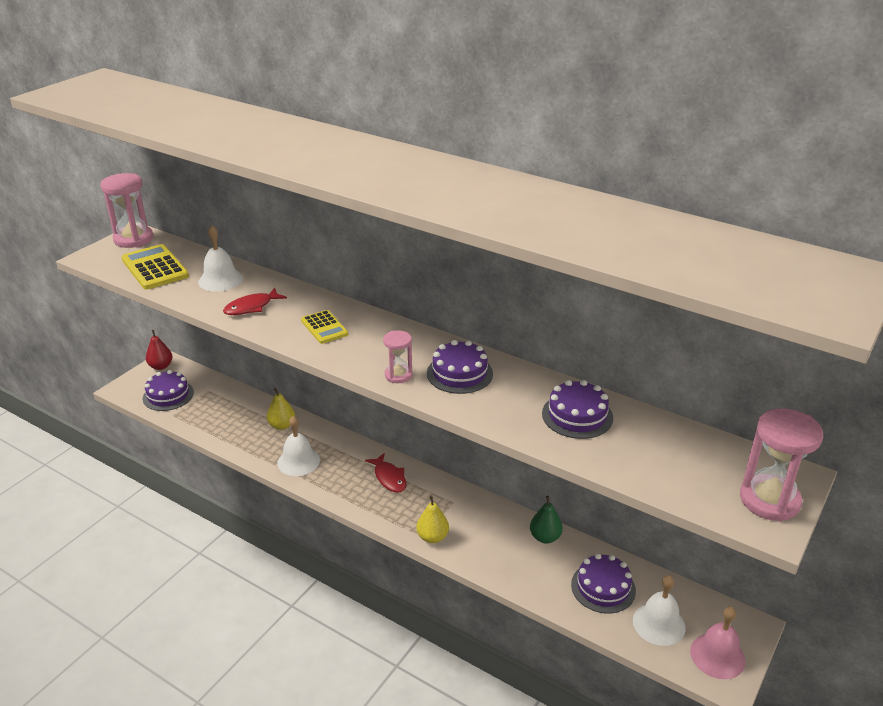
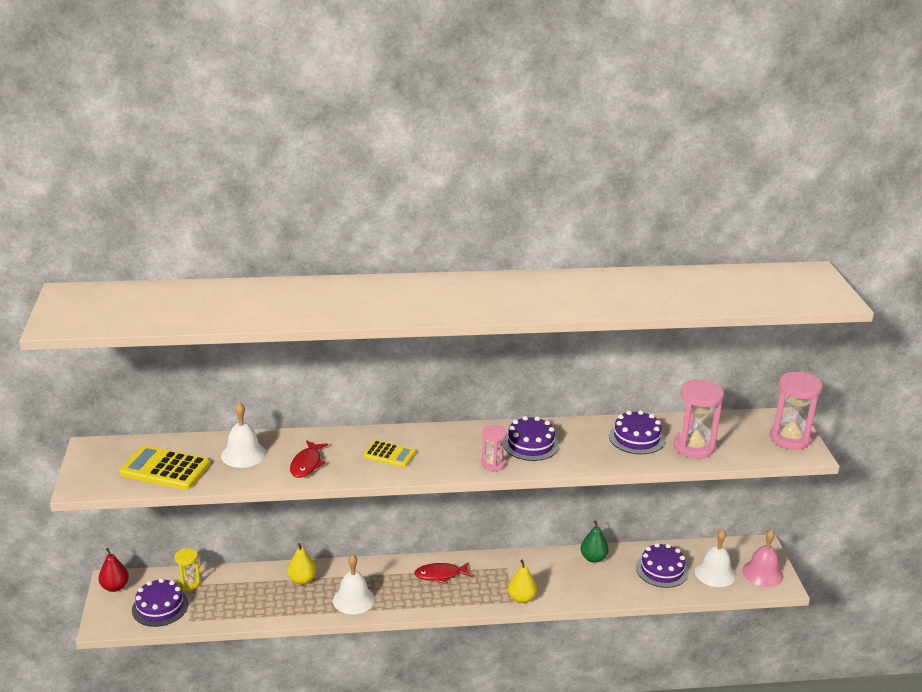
camera: 40 degrees left, 5 degrees down
(133, 239) = (97, 453): pink hourglass -> pink hourglass (694, 447)
(206, 387) = (189, 583): none -> yellow hourglass
(389, 478) = (440, 575): red fish -> red fish turned 150 degrees clockwise

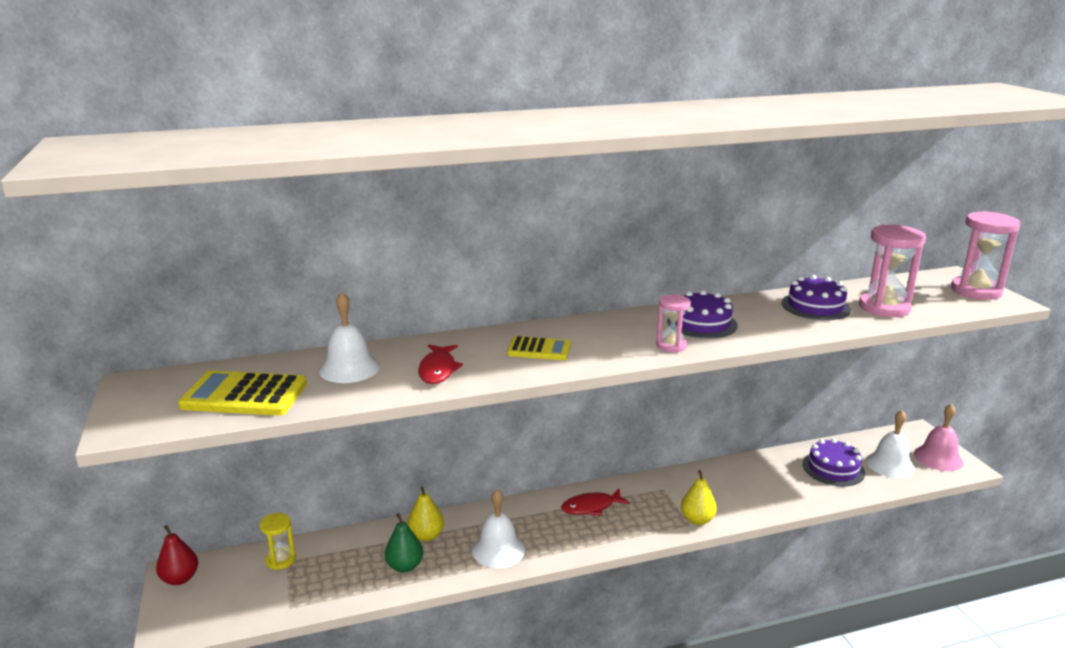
camera: 10 degrees left, 5 degrees down
(160, 607) = (246, 595): purple cake -> none
(593, 558) = (753, 466): green pear -> green pear (405, 566)

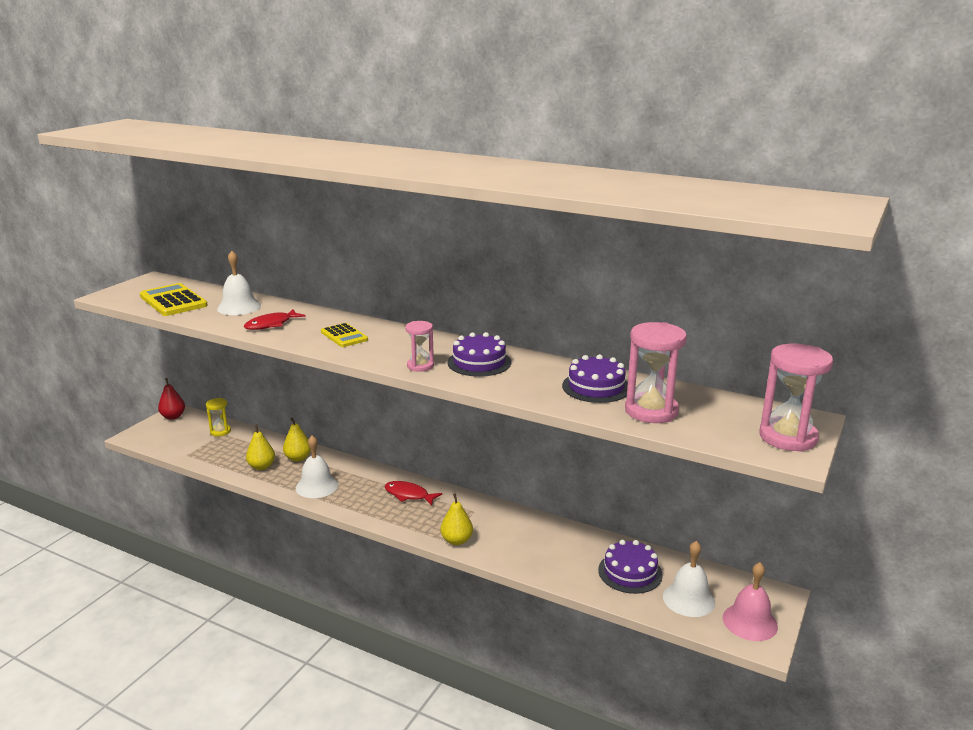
camera: 45 degrees right, 0 degrees up
(405, 566) = (261, 466): green pear -> yellow pear

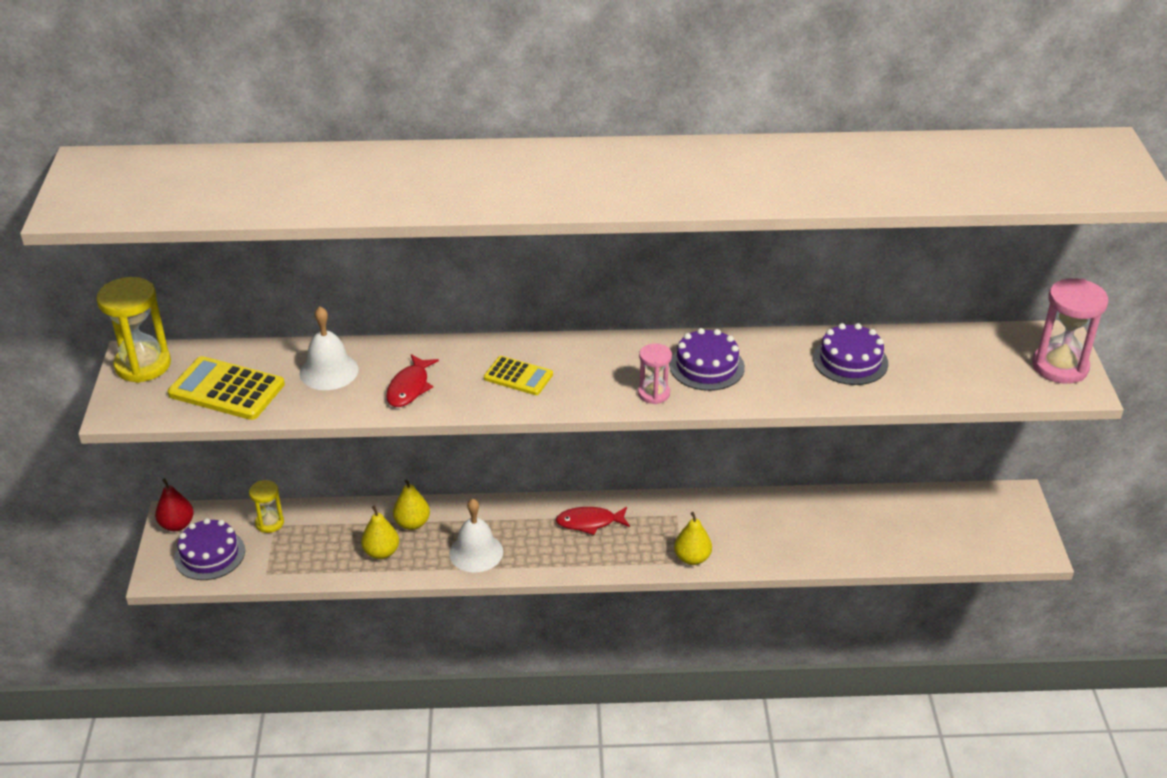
camera: 30 degrees left, 15 degrees up
(150, 282) = (143, 365): none -> yellow hourglass
(630, 572) = (880, 525): purple cake -> purple cake (209, 554)
(651, 411) = (926, 376): pink hourglass -> none
(688, 599) = (950, 532): white bell -> none
(750, 622) = (1014, 534): pink bell -> none

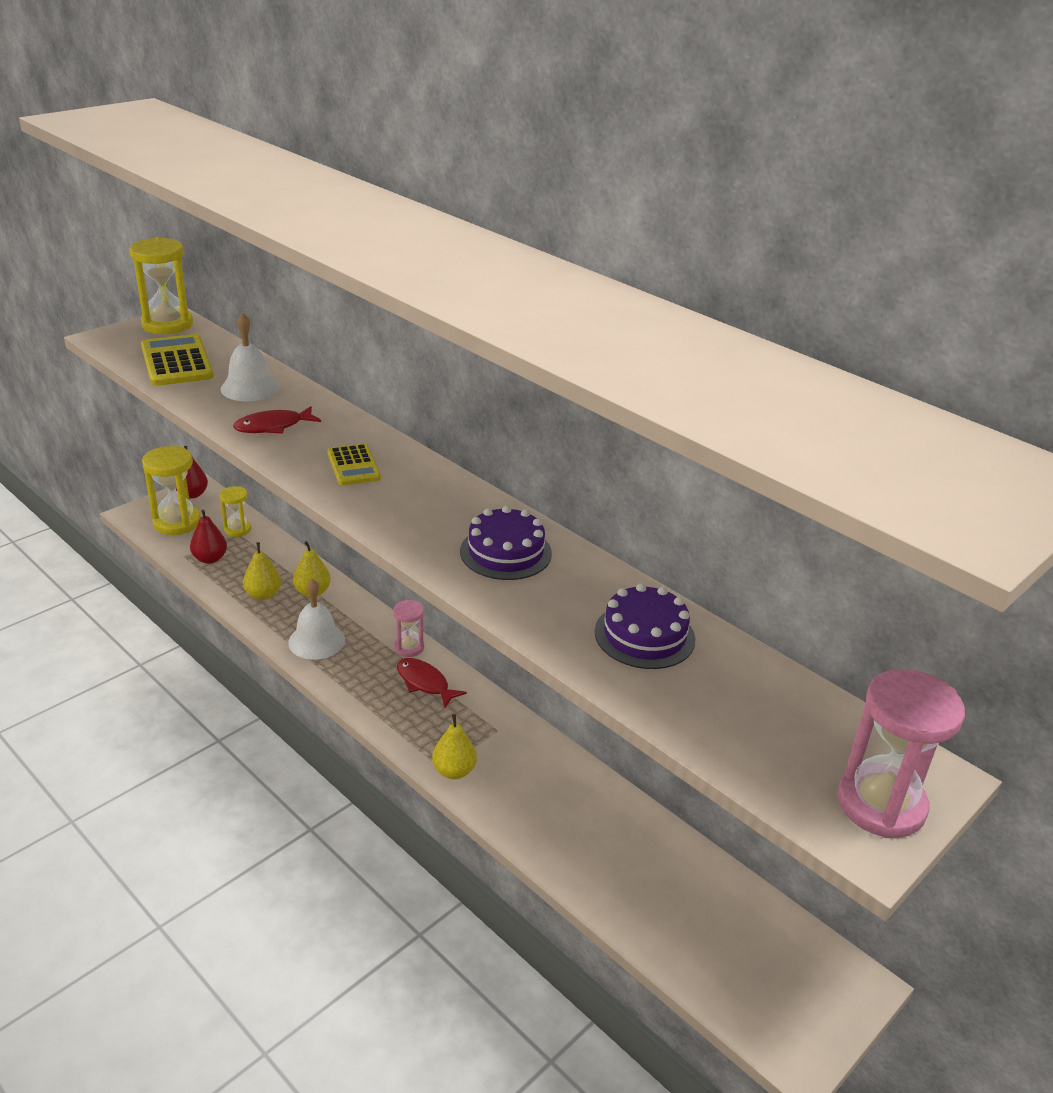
camera: 45 degrees right, 5 degrees down
(209, 554) = (177, 522): purple cake -> yellow hourglass
(291, 559) = (210, 559): none -> red pear
(654, 394) = (423, 541): pink hourglass -> pink hourglass (409, 647)

